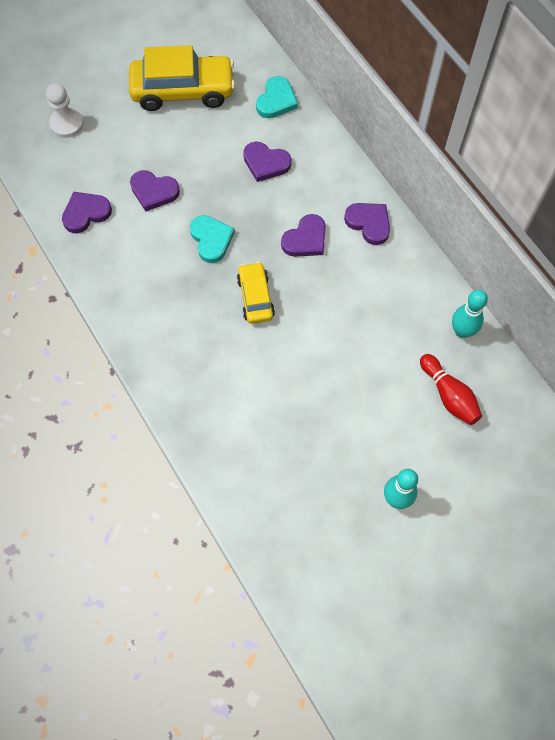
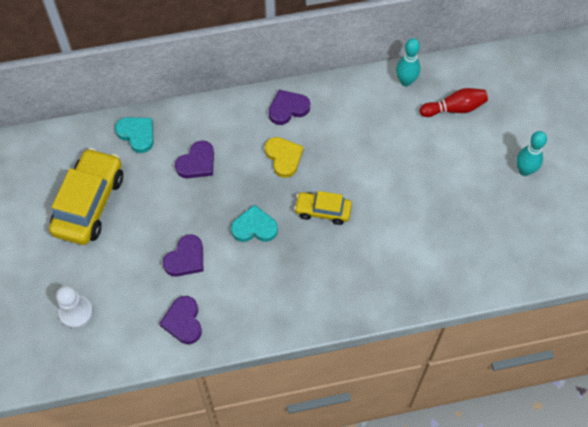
camera: 70 degrees left, 5 degrees down
(305, 239) = (283, 157): purple heart -> yellow heart

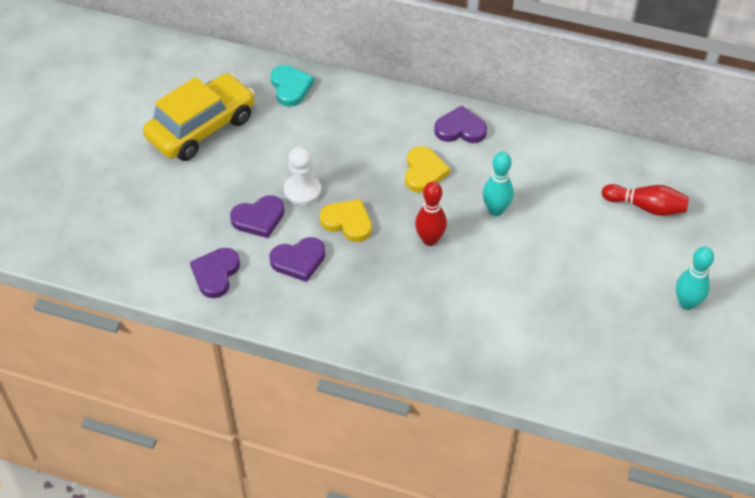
camera: 30 degrees right, 10 degrees down
(76, 312) = (121, 216): white pawn -> white pawn (302, 191)
(197, 163) = (331, 138): purple heart -> purple heart (298, 260)
(254, 227) = (347, 222): turquoise heart -> yellow heart
(323, 211) = (430, 239): yellow car -> red bowling pin
(405, 81) = (608, 157): turquoise bowling pin -> turquoise bowling pin (496, 210)

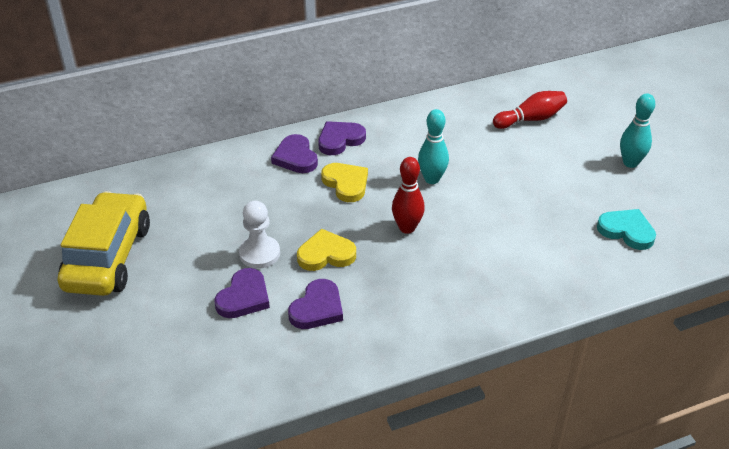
camera: 40 degrees left, 10 degrees down
(216, 274) = (253, 366): purple heart -> purple heart (295, 157)
(290, 87) = (161, 183): turquoise heart -> turquoise heart (626, 231)

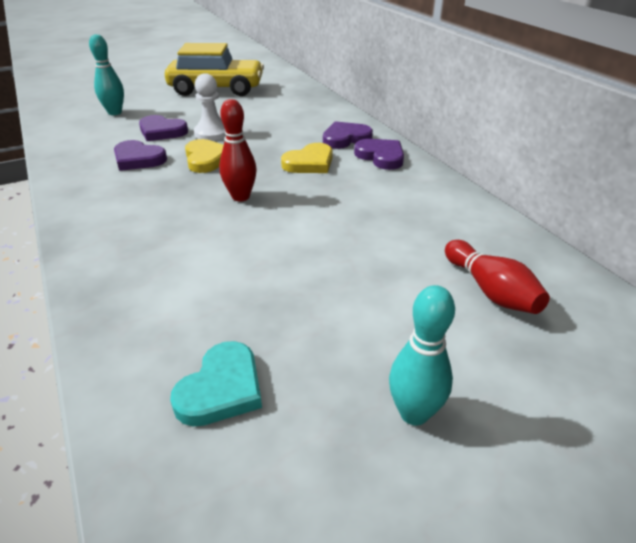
camera: 85 degrees right, 5 degrees down
(432, 179) = (326, 210): turquoise bowling pin -> turquoise bowling pin (115, 112)

